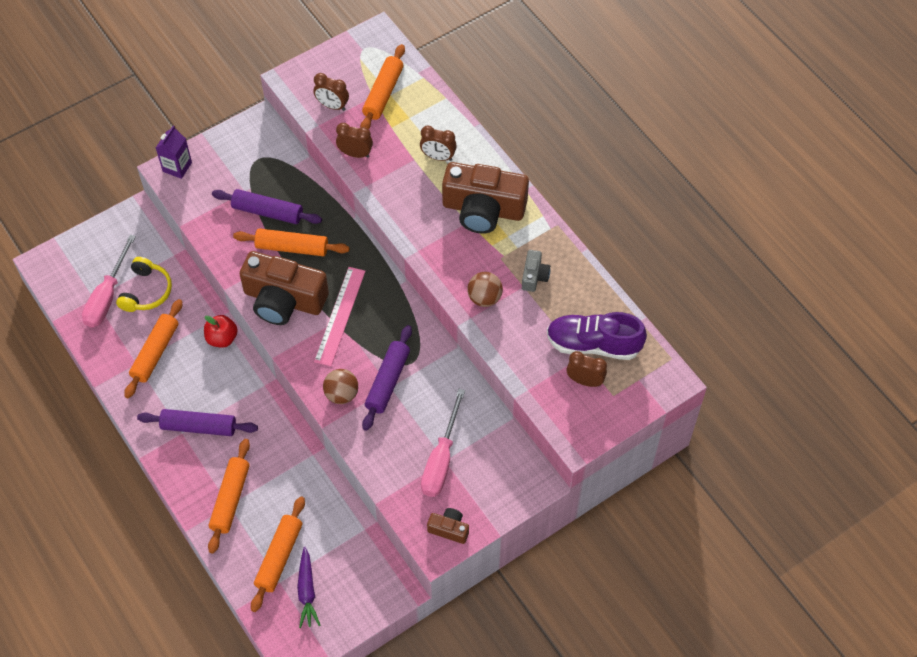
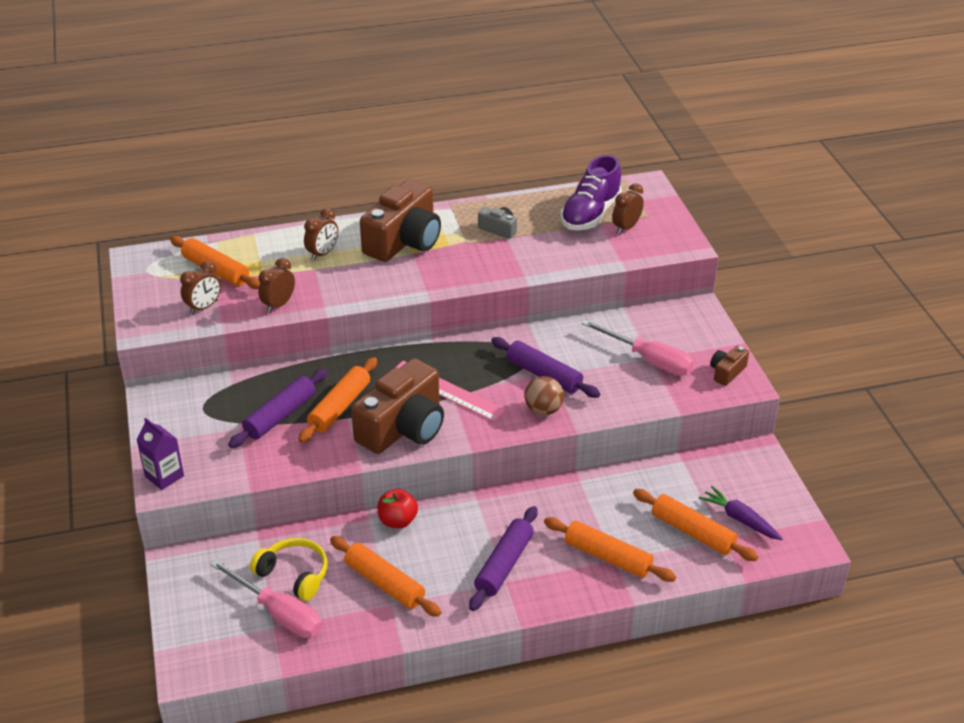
camera: 70 degrees left, 20 degrees down
(307, 591) = (740, 519): purple carrot -> purple carrot turned 150 degrees counterclockwise
(484, 298) = (506, 262): brown ball -> none

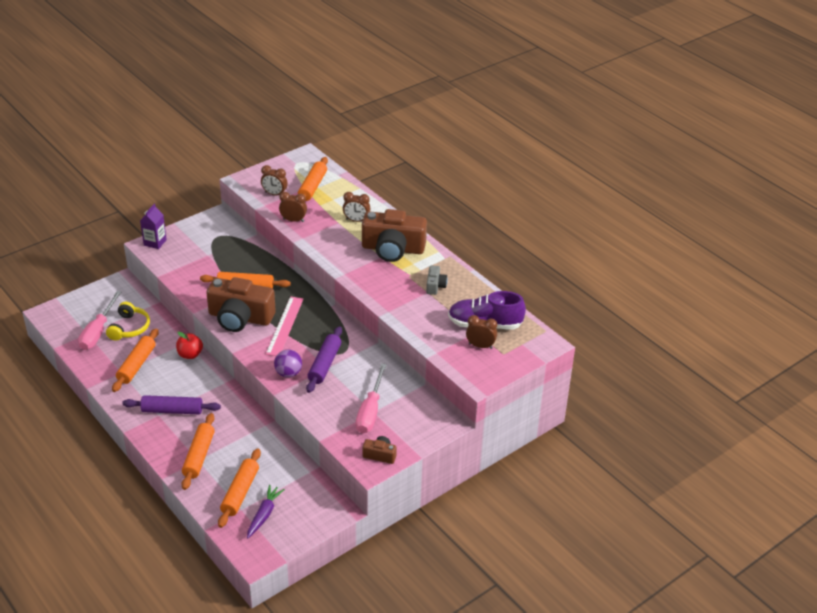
camera: 65 degrees right, 0 degrees up
(280, 416) = (225, 266): purple rolling pin -> none
(543, 410) = (288, 373): brown ball -> purple ball

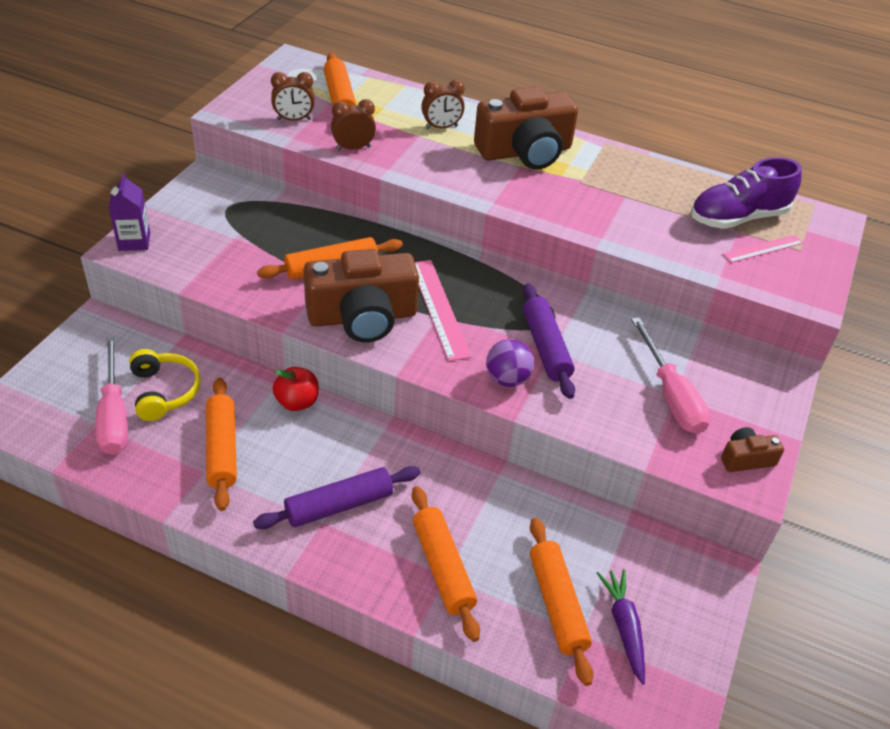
camera: 30 degrees left, 5 degrees up
(435, 286) = (627, 185): grey camera -> none
(480, 346) = (763, 248): brown clock -> pink ruler

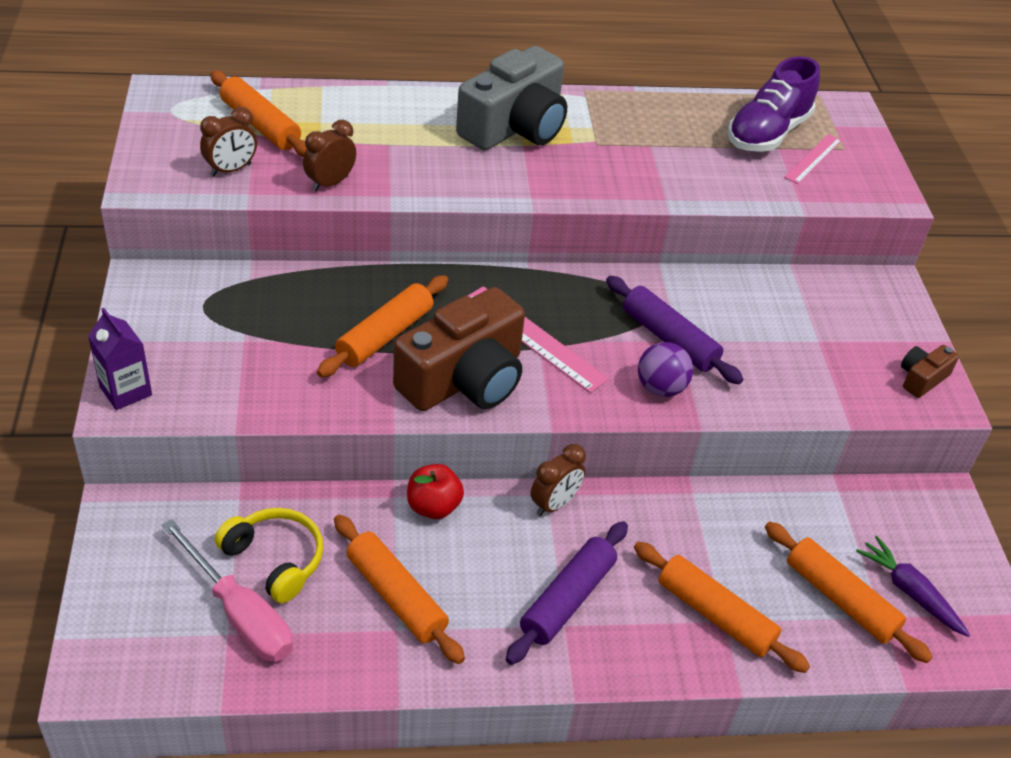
camera: 30 degrees left, 0 degrees up
(441, 127) = (404, 126): brown clock -> brown clock (554, 504)
(525, 152) = (515, 127): brown camera -> grey camera
(670, 395) = (815, 343): pink screwdriver -> none

